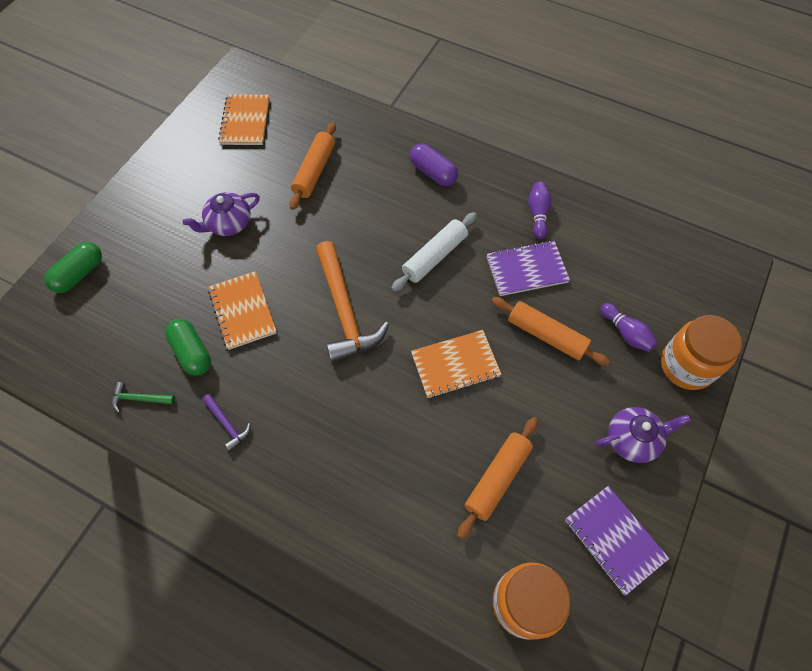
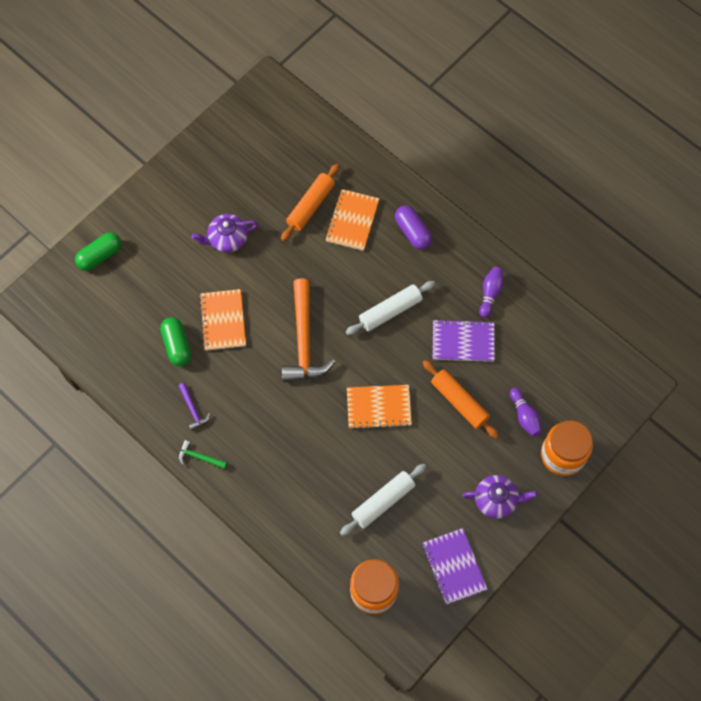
camera: 15 degrees right, 5 degrees up
(139, 399) = (131, 373): green hammer -> green hammer (199, 457)
(245, 121) = (262, 141): orange notebook -> orange notebook (352, 221)
(497, 478) = (383, 501): orange rolling pin -> white rolling pin

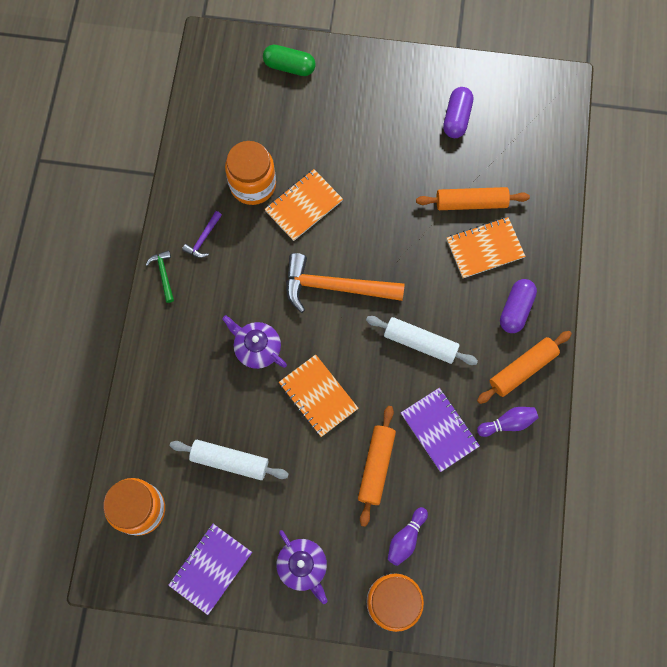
camera: 55 degrees right, 5 degrees up
(177, 345) = (253, 184): green capsule -> orange jar
(227, 239) = (384, 155): purple teapot -> purple teapot (257, 348)
(237, 170) = (456, 118): none -> purple capsule
(304, 341) = (335, 287): orange hammer -> orange hammer turned 45 degrees clockwise
(458, 258) = (522, 369): none -> orange rolling pin

